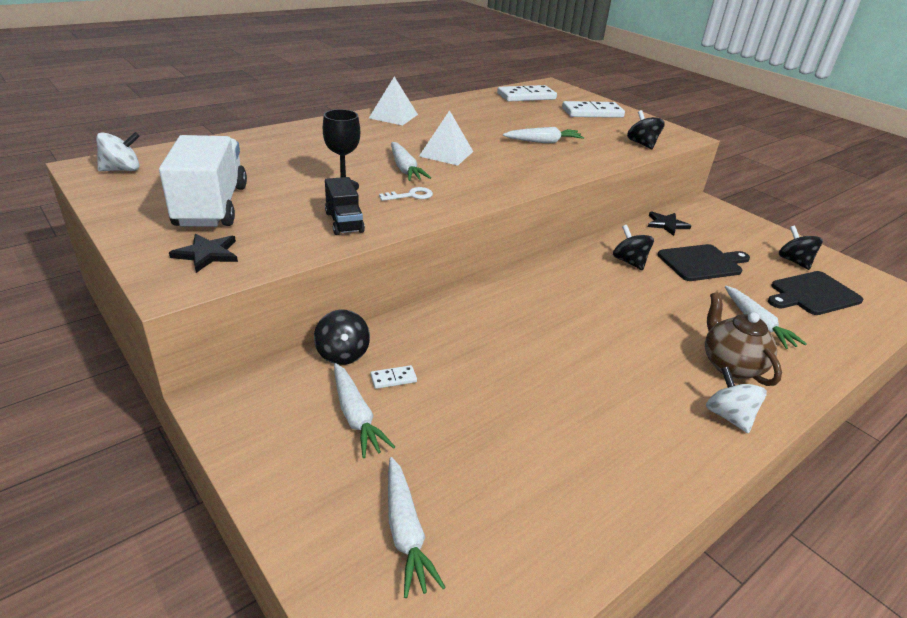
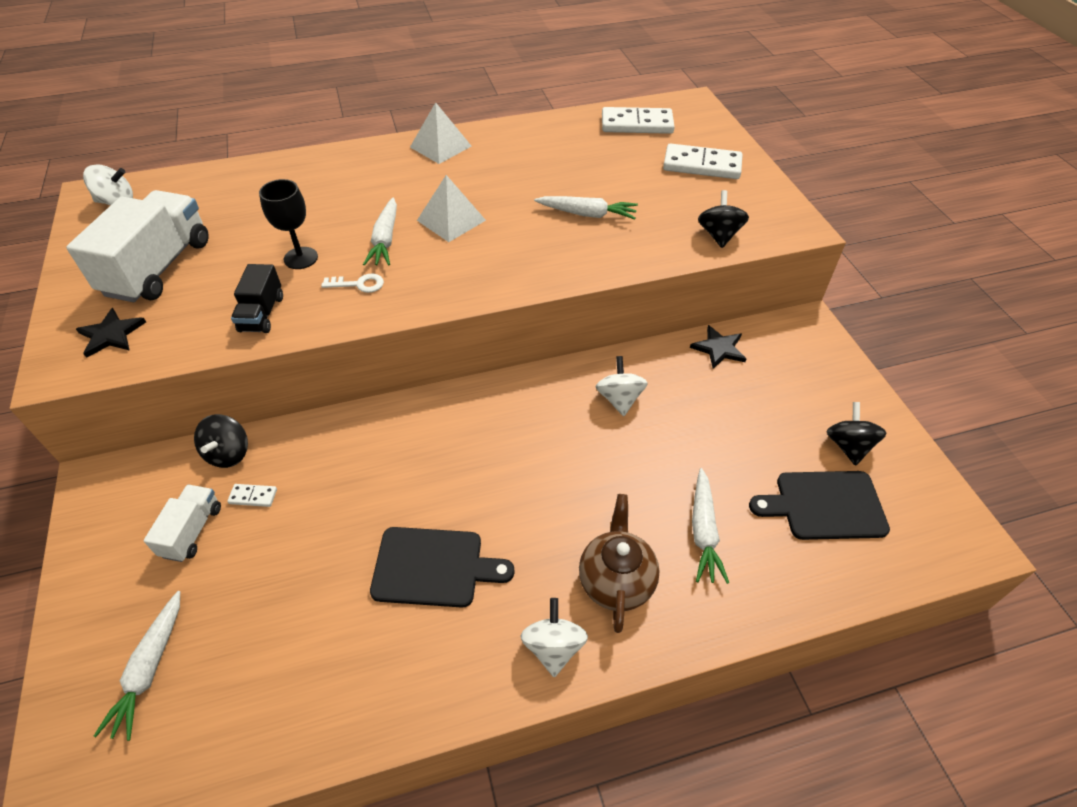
camera: 25 degrees right, 15 degrees up
(356, 416) = (192, 531): white carrot -> white truck
(629, 262) = (619, 399): black spinning top -> white spinning top
(702, 263) = (714, 421): black cutting board -> black cutting board (433, 567)

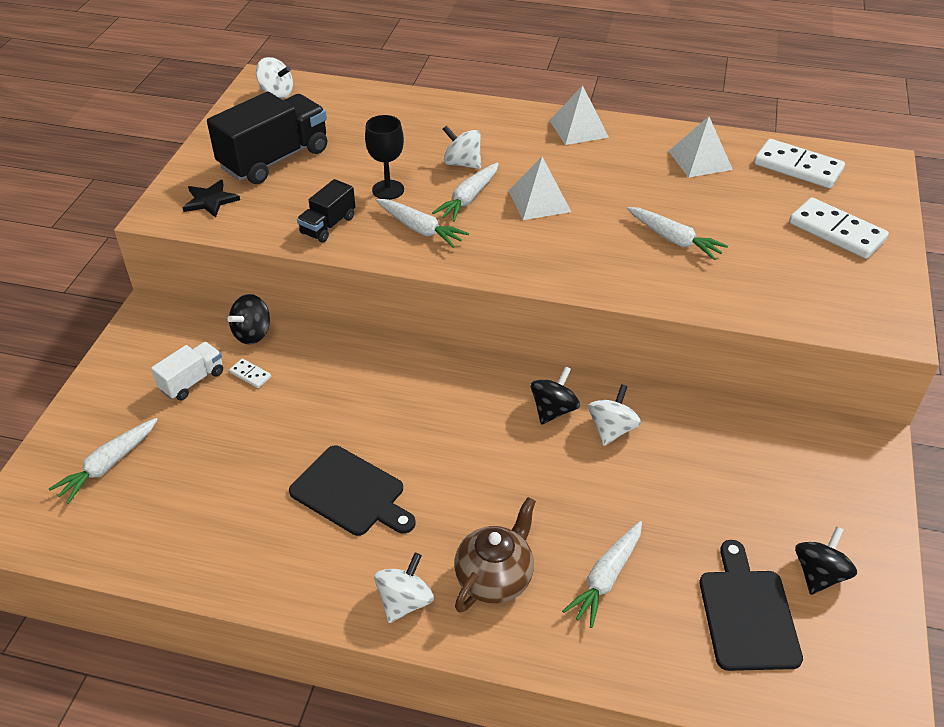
camera: 30 degrees right, 5 degrees down
(158, 267) = (275, 159): white truck -> black truck
(357, 210) = (462, 163): none -> white spinning top
(358, 284) = (420, 229): white key -> white carrot
(559, 142) = (700, 160): none -> white pyramid
(719, 235) = (796, 307): black spinning top -> black spinning top (553, 410)
(719, 348) = (750, 425): black star -> none
(824, 505) = (747, 614): black cutting board -> black cutting board turned 60 degrees clockwise

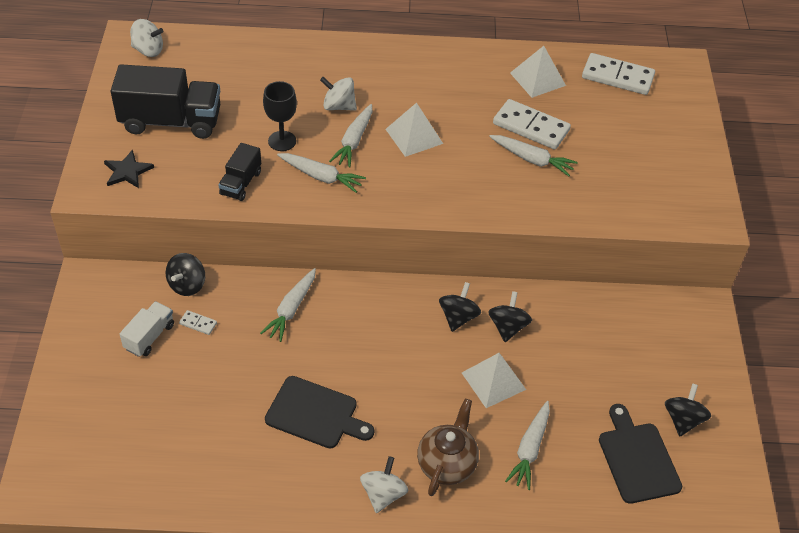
camera: 15 degrees left, 5 degrees up
(108, 465) = (104, 423): white carrot -> white carrot (291, 309)
(275, 159) = (171, 121): black truck -> black truck turned 60 degrees clockwise
(578, 129) = (429, 58): white pyramid -> white pyramid (493, 381)
(611, 429) = (508, 327): white spinning top -> black spinning top
(836, 231) = (658, 135): white domino -> white domino (531, 127)

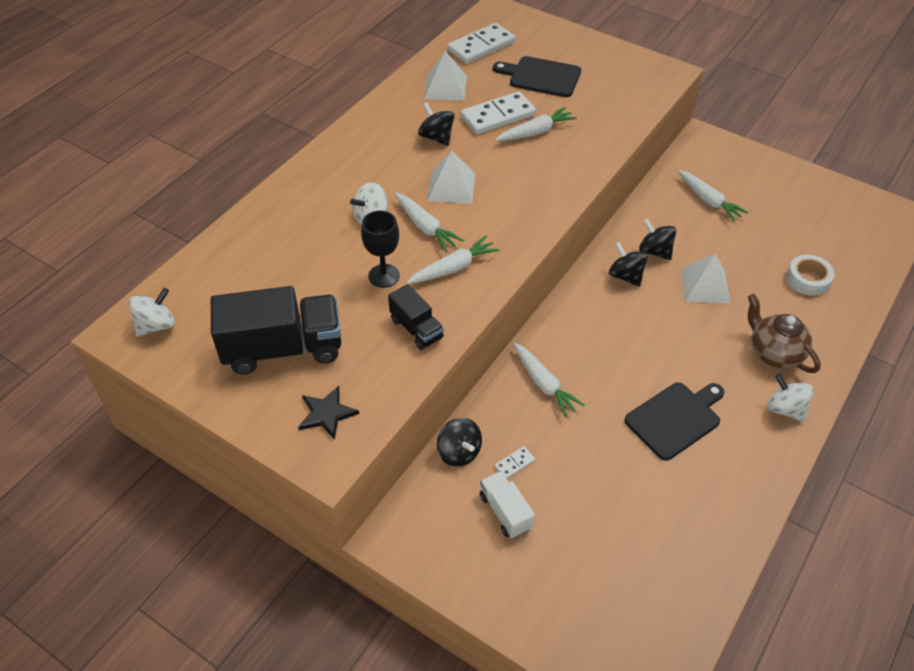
camera: 55 degrees left, 0 degrees up
(171, 121) = (283, 349): black truck -> black truck turned 45 degrees clockwise
(530, 449) = (784, 296): white carrot -> white carrot (708, 200)
(569, 462) = (808, 279): none -> white tape
(637, 459) = (823, 241): black cutting board -> black cutting board (541, 76)
(683, 420) = (799, 200): black spinning top -> black spinning top (436, 137)

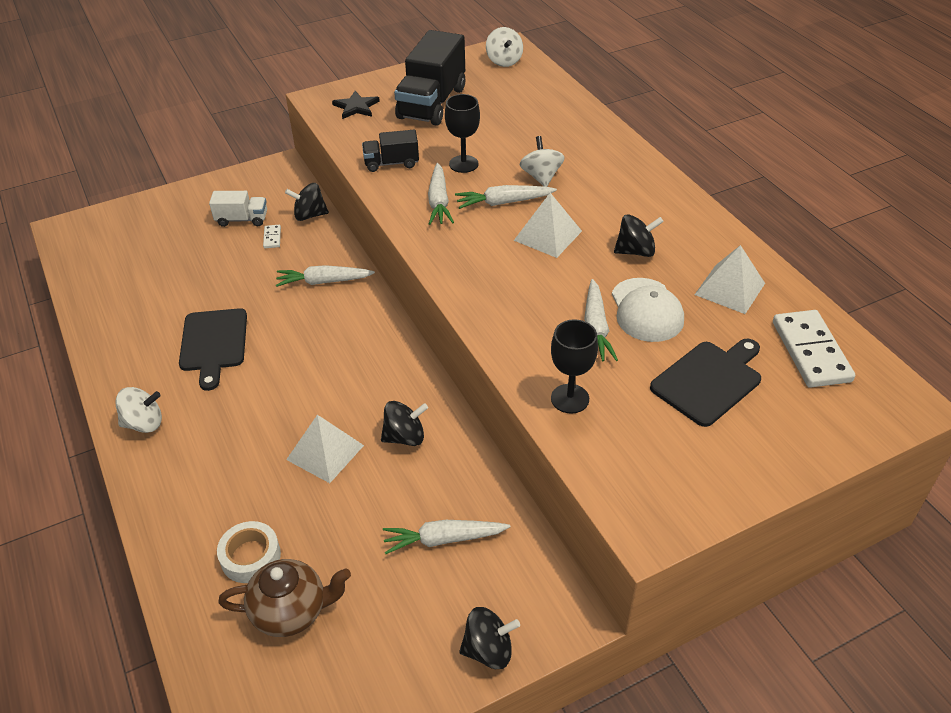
camera: 120 degrees right, 5 degrees down
(498, 116) = (646, 310): white domino -> white cap
(608, 124) = (570, 399): none -> black goblet
(625, 276) = (391, 394): black spinning top -> black spinning top (488, 650)
(774, 353) = (200, 456): brown teapot -> brown teapot (291, 612)

